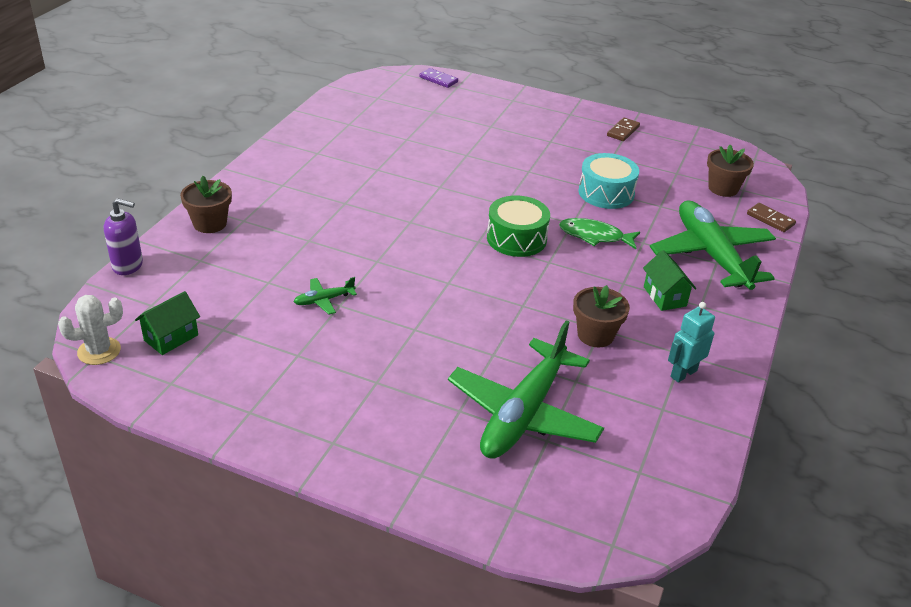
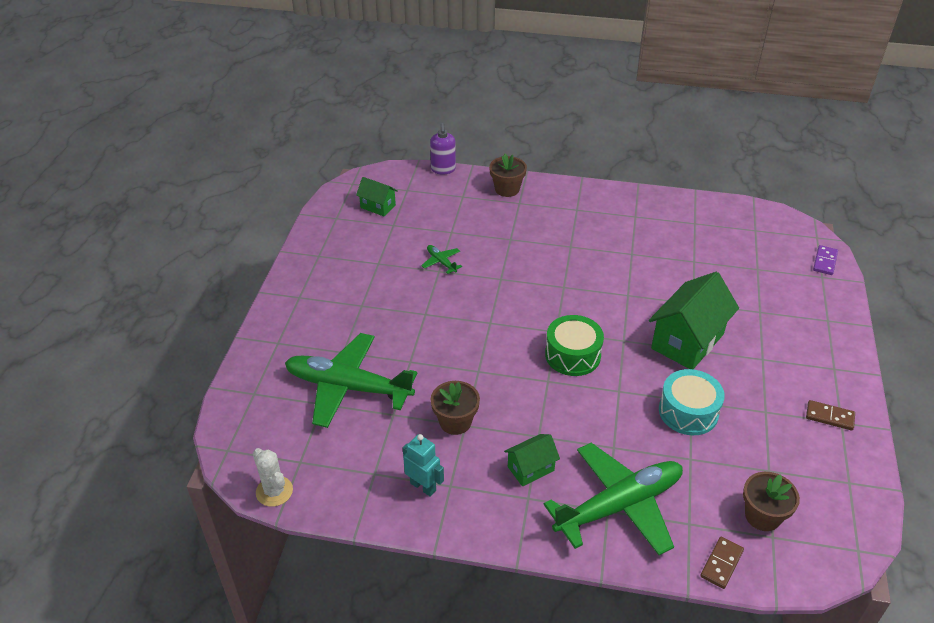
camera: 80 degrees right, 5 degrees up
(99, 351) = (356, 183): white cactus -> white cactus (274, 491)
(517, 171) = (687, 341): none -> green house
(594, 236) = (605, 409): green fish -> none

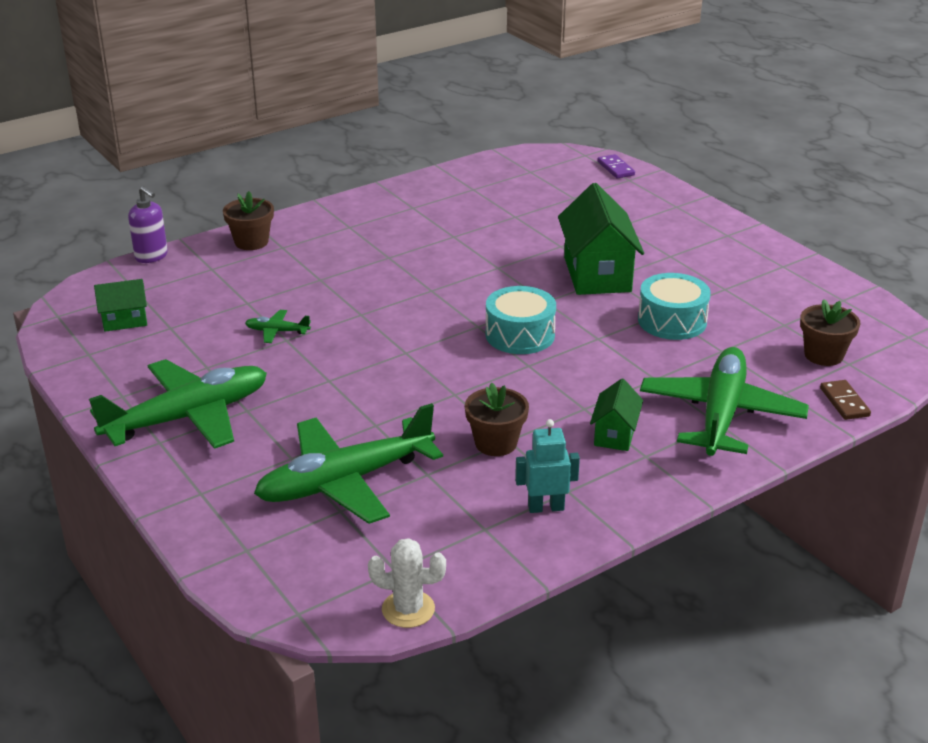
camera: 45 degrees left, 10 degrees down
(330, 290) = (188, 417): none -> green plane
(572, 355) = (520, 335): green drum -> turquoise drum
(829, 417) = (770, 267): brown domino -> none

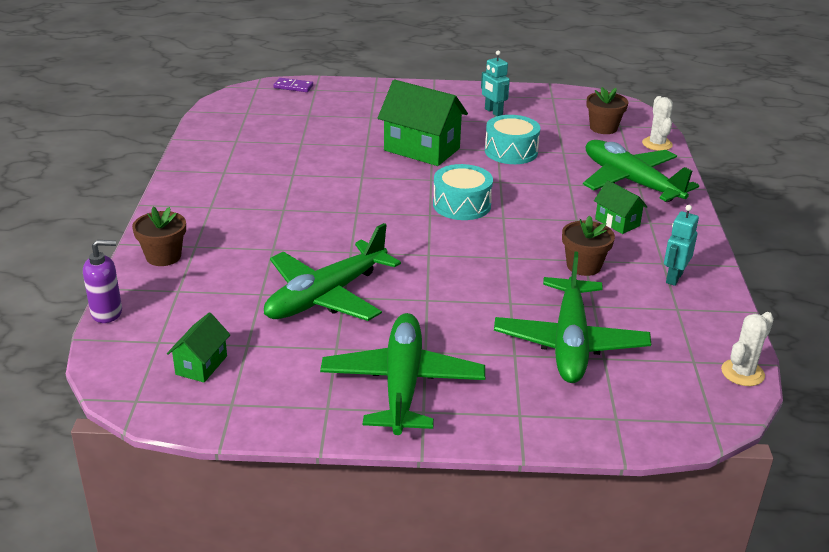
camera: 55 degrees left, 0 degrees up
(277, 331) = (326, 296): green plane -> green plane, size x2.46
(745, 280) = (493, 112): none -> turquoise robot
(844, 402) = (657, 144): brown domino -> white cactus

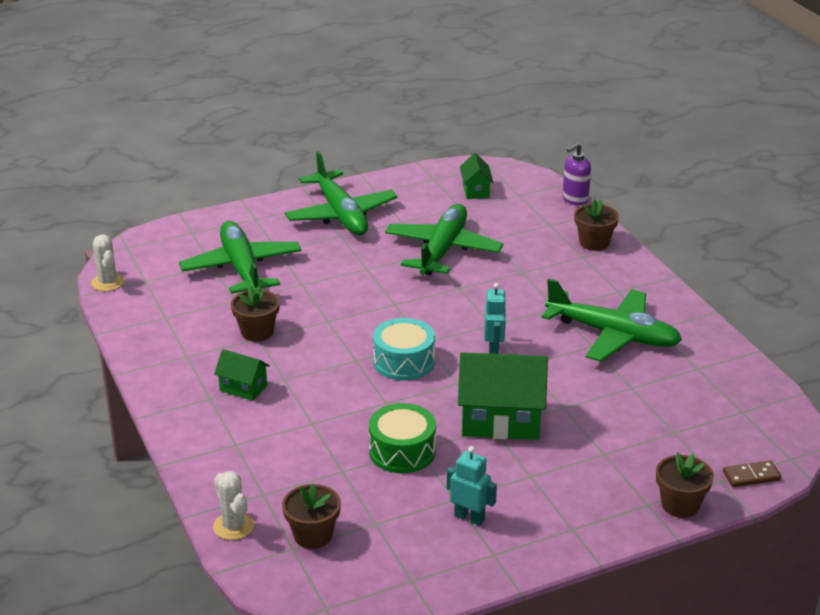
camera: 155 degrees right, 0 degrees up
(293, 87) = (751, 476): purple domino -> brown domino
(355, 87) = (680, 505): none -> brown flower pot
(511, 151) = (402, 451): turquoise drum -> green drum
(630, 181) = (247, 448): green plane -> green plane (613, 335)
(674, 278) = (174, 344): turquoise robot -> turquoise robot (494, 349)
(742, 373) = (107, 282): white cactus -> white cactus turned 45 degrees counterclockwise

